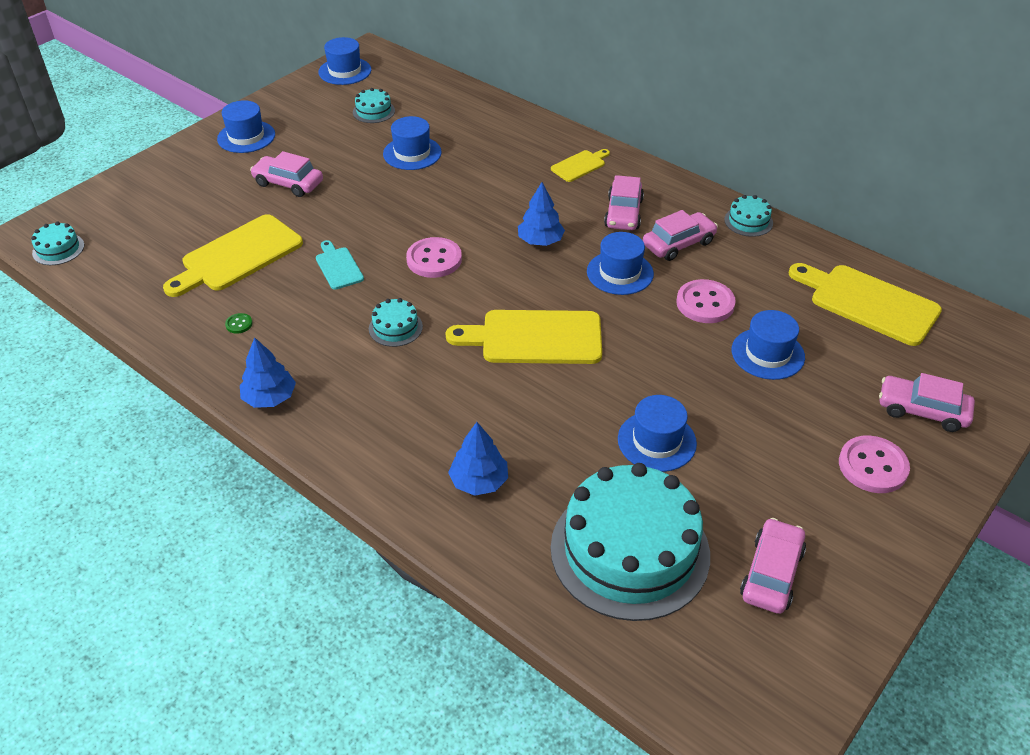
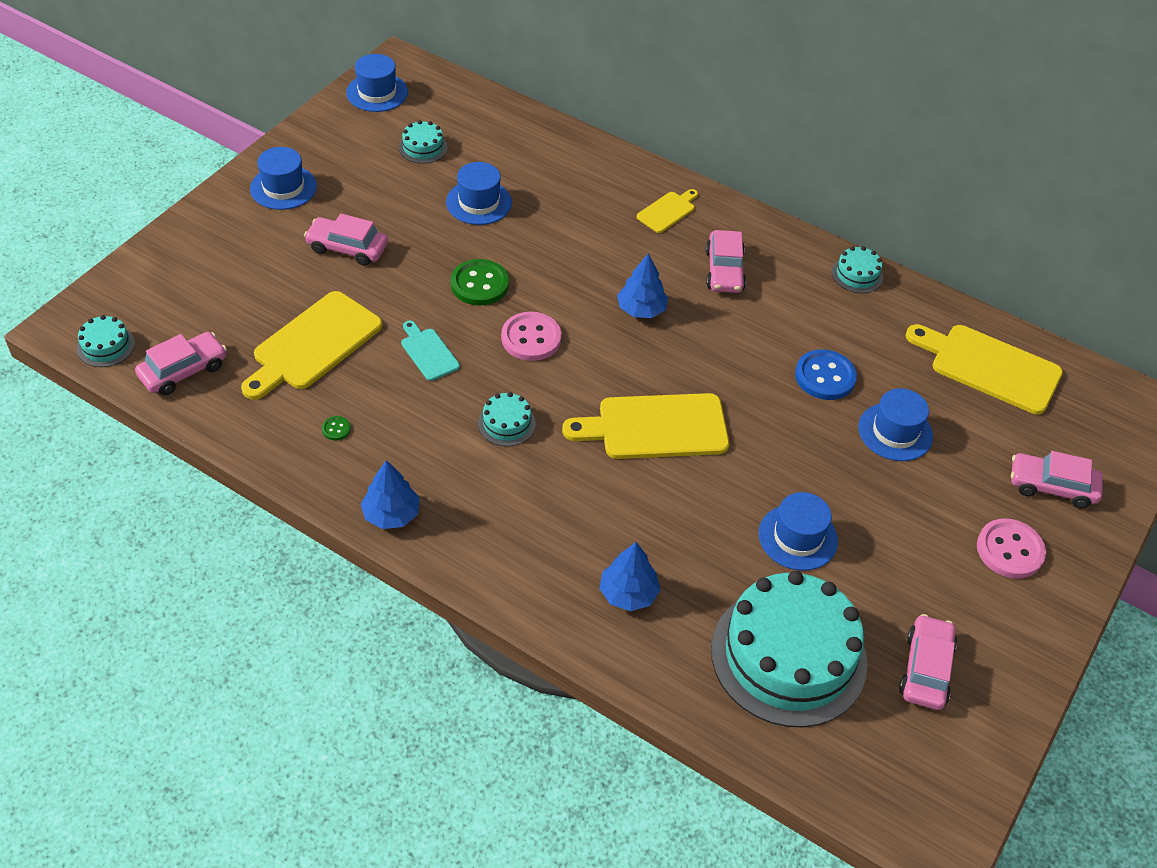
camera: 10 degrees left, 5 degrees up
(397, 215) = (479, 284): none -> green button
(620, 273) = (731, 344): blue hat -> none
(678, 244) = (788, 306): pink car -> pink car (183, 371)
(705, 303) = (825, 377): pink button -> blue button

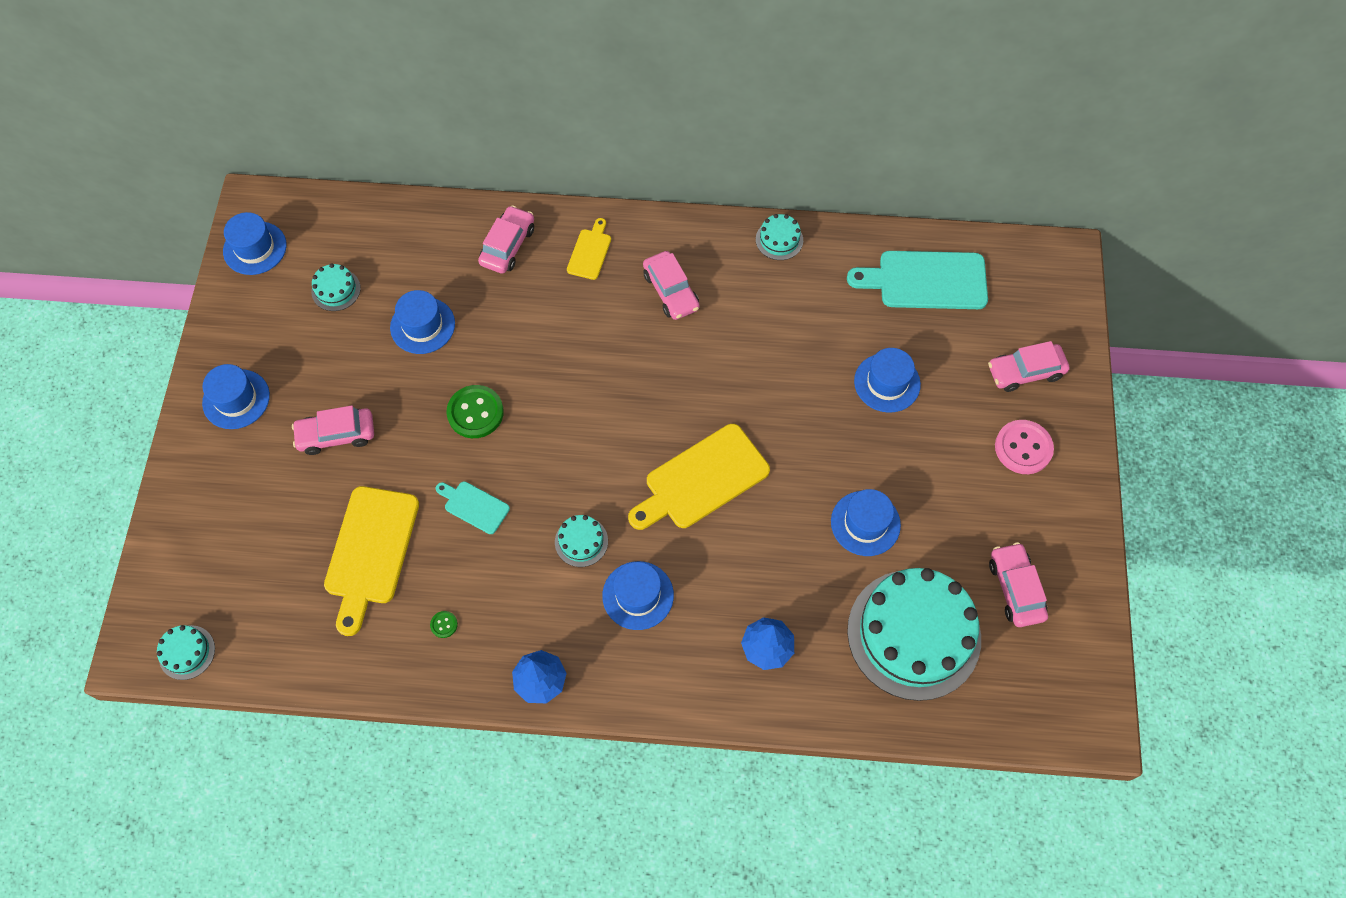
camera: 25 degrees left, 15 degrees up
(183, 371) = (274, 639): pink car -> pink car (508, 246)
(530, 490) = (638, 595): none -> blue hat
(531, 338) = (551, 445): pink button -> none
(641, 309) = (625, 367): blue tree -> none
(825, 377) = (807, 357): blue button -> none
(989, 367) = (926, 280): yellow cutting board -> turquoise cutting board

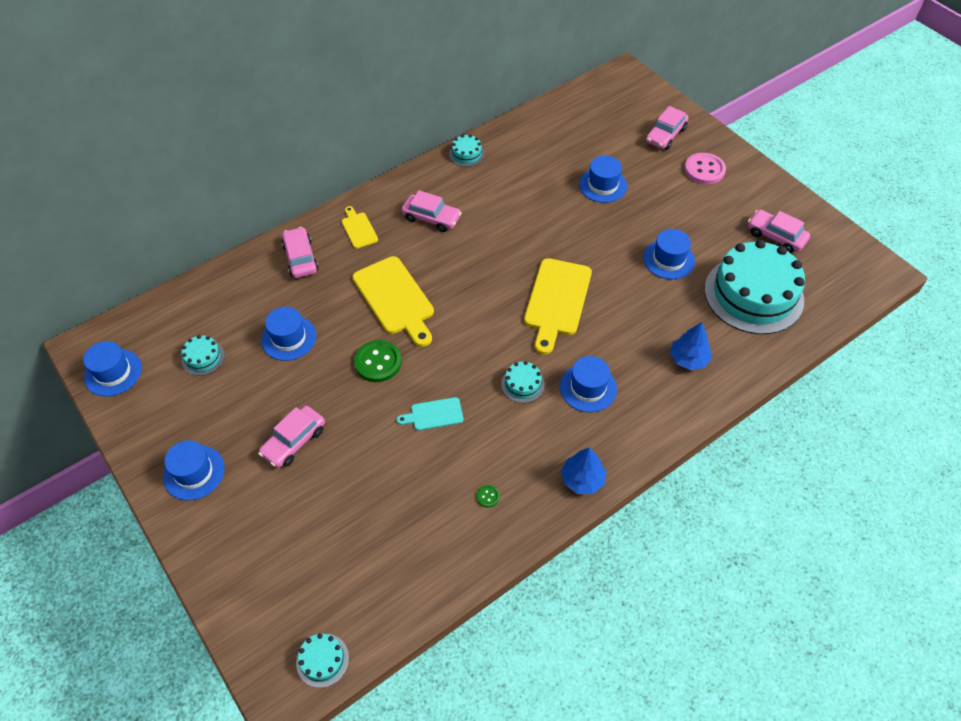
camera: 40 degrees left, 10 degrees down
(370, 551) = (392, 492): yellow cutting board -> yellow cutting board (395, 299)
(926, 280) = (568, 125): turquoise cutting board -> none

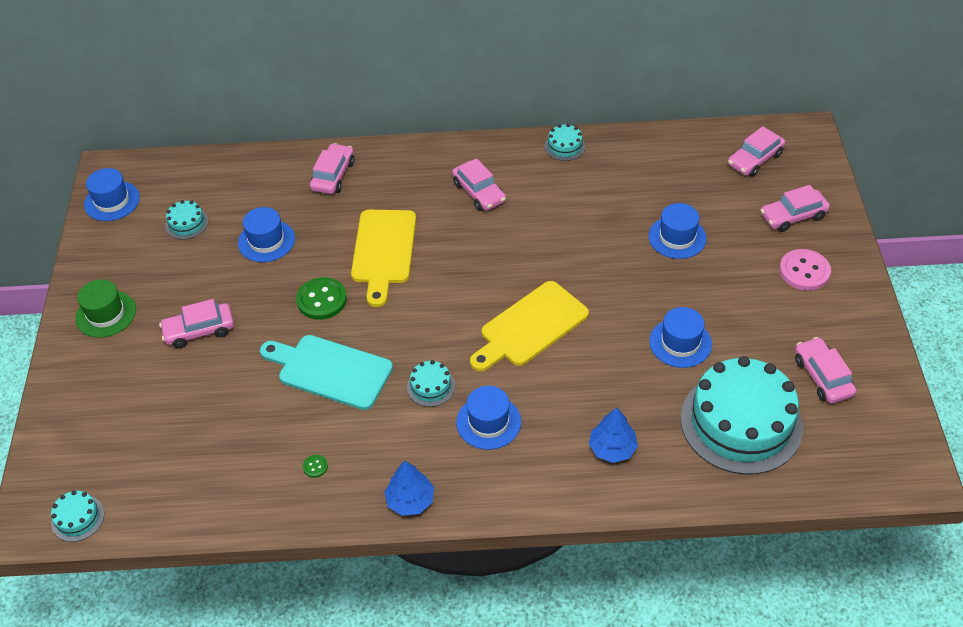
camera: 35 degrees right, 5 degrees down
(194, 472) = (106, 314): blue hat -> green hat
(358, 229) = (405, 172): yellow cutting board -> none
(434, 414) = (330, 370): turquoise cutting board -> turquoise cutting board, size x1.94
(607, 106) = (755, 159): none -> pink car

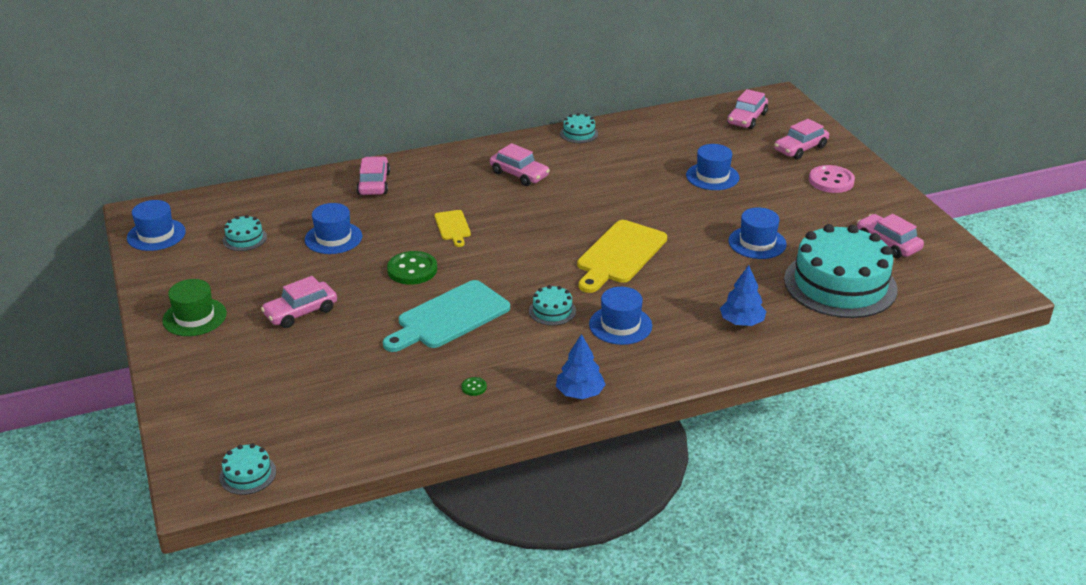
camera: 20 degrees left, 15 degrees down
(330, 370) = (449, 317): turquoise cutting board -> turquoise cutting board turned 45 degrees counterclockwise
(383, 251) = (452, 227): yellow cutting board -> yellow cutting board, size x0.52

